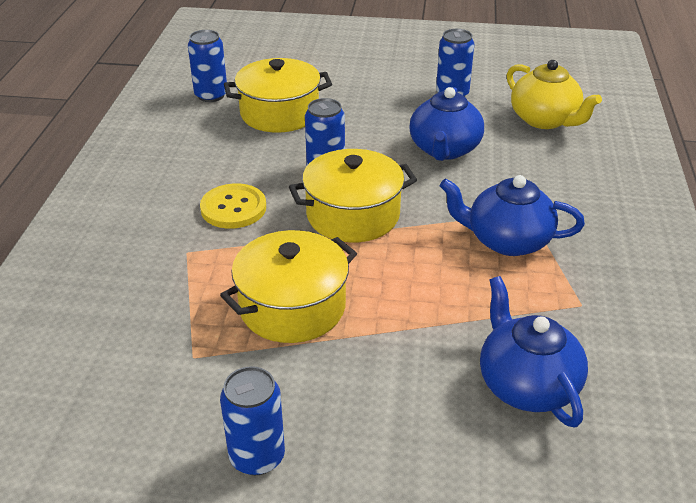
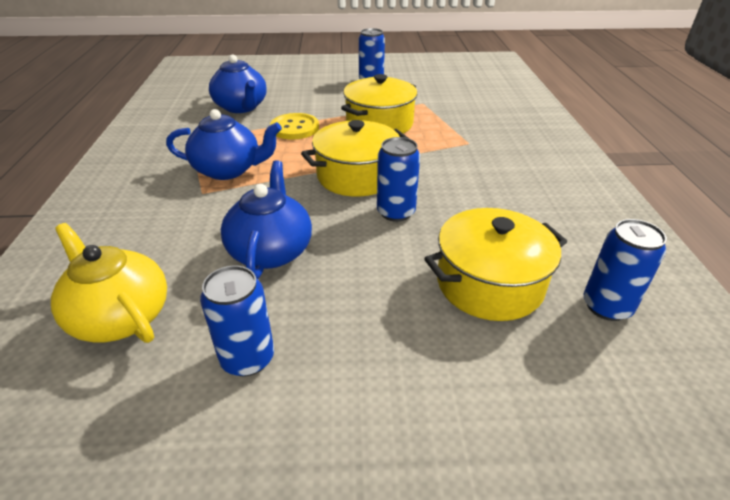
camera: 170 degrees right, 0 degrees up
(233, 208) = (459, 172): yellow button -> yellow button (295, 128)

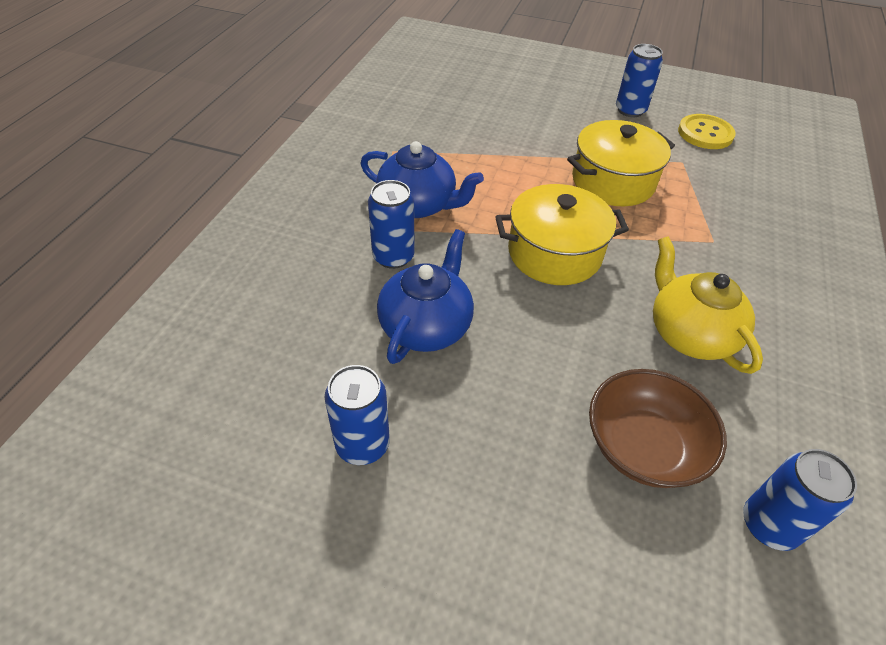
camera: 20 degrees right, 10 degrees up
(120, 316) = (265, 357): yellow teapot -> yellow teapot (689, 334)
(241, 107) = (461, 116): blue teapot -> none
(295, 128) = (510, 163): yellow button -> yellow button (705, 133)
(396, 212) = (578, 317): blue can -> blue can (393, 257)
(489, 283) = (643, 446): yellow pot -> brown bowl

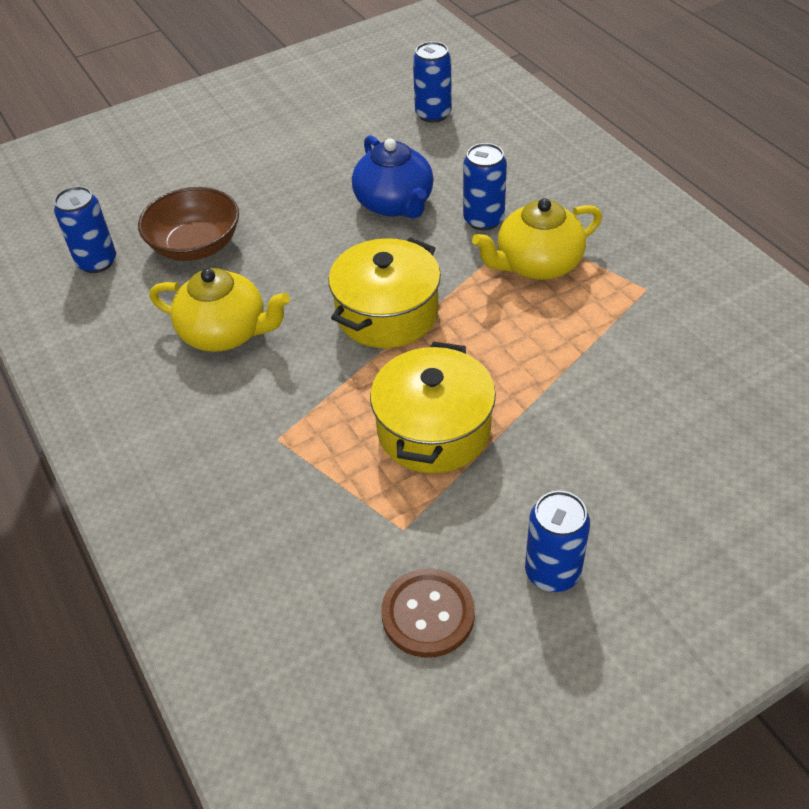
camera: 135 degrees right, 0 degrees up
(362, 444) = (340, 142): blue can -> blue can (433, 114)
(418, 205) = (537, 264): blue teapot -> yellow teapot
(705, 133) = (428, 614): yellow button -> brown button

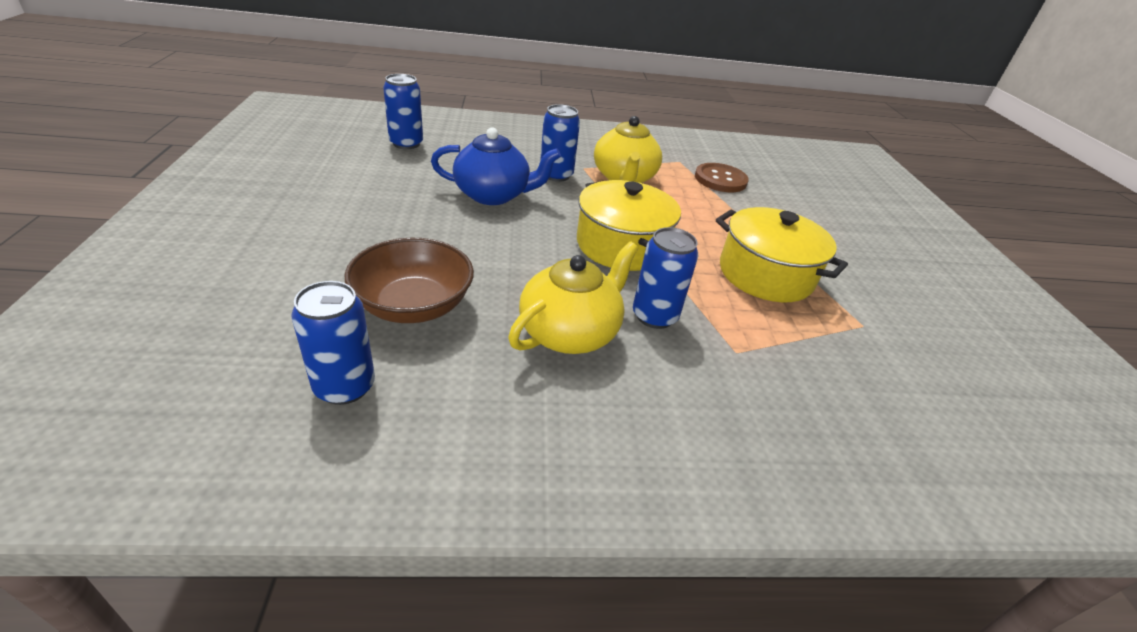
camera: 70 degrees left, 10 degrees down
(428, 614) = (951, 345): brown button -> brown button (720, 179)
(552, 572) = (915, 282): blue can -> blue can (654, 316)

